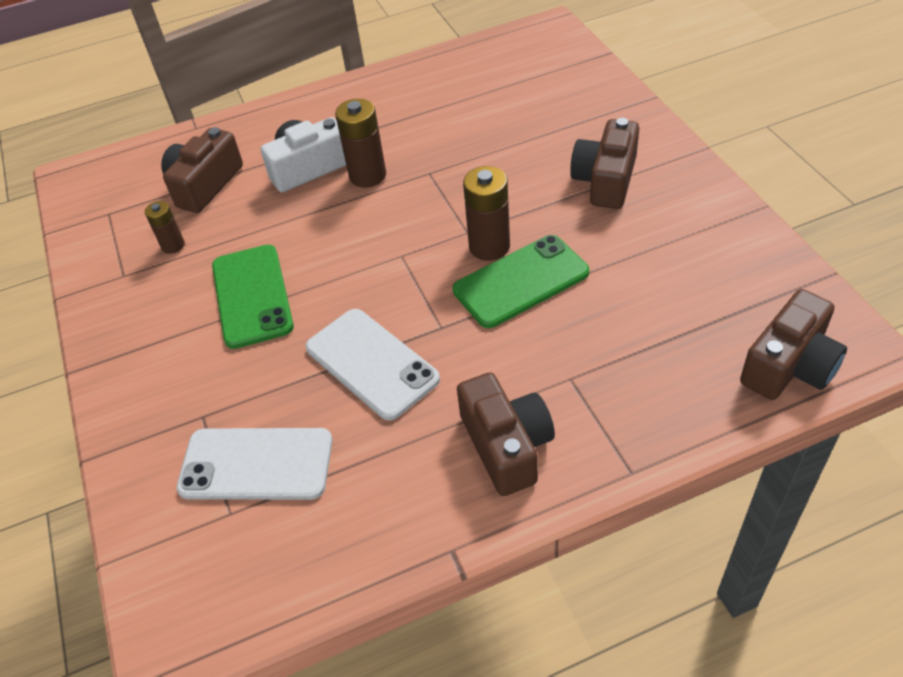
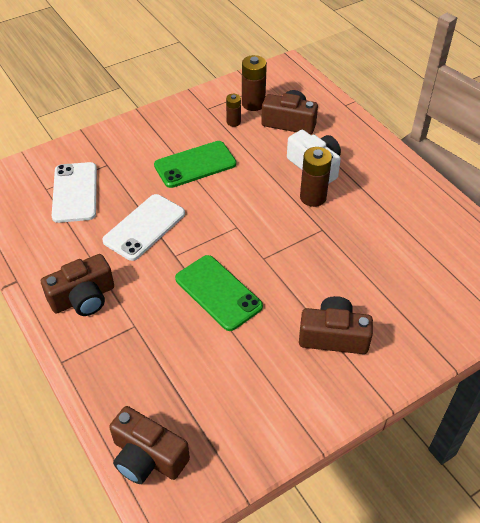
camera: 75 degrees right, 0 degrees up
(489, 246) = (250, 272): brown battery -> brown battery (253, 104)

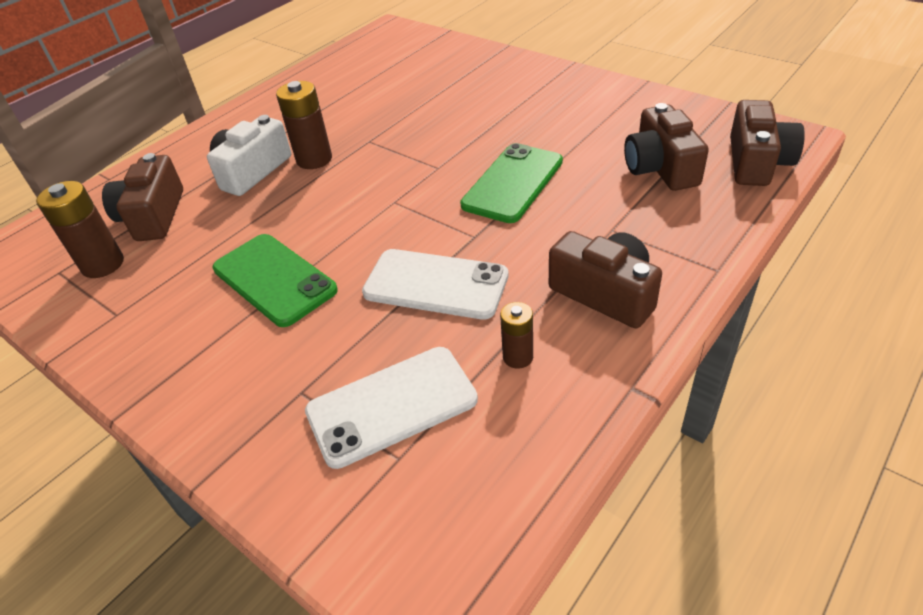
camera: 105 degrees left, 5 degrees down
(233, 122) = (155, 271): brown battery -> brown battery (518, 357)
(333, 336) = (519, 101): brown camera -> brown camera (660, 167)

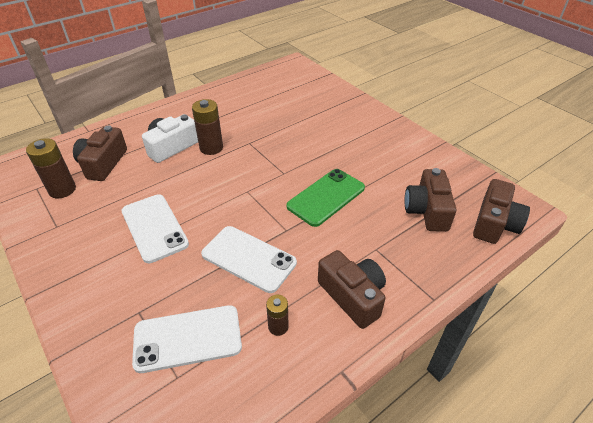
camera: 10 degrees right, 0 degrees up
(274, 279) = (154, 227): green phone -> white phone

